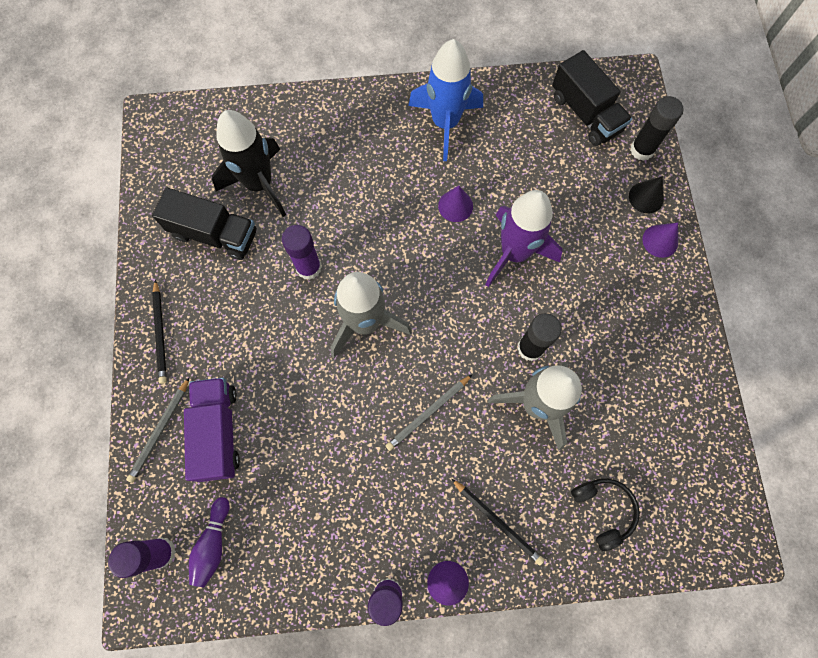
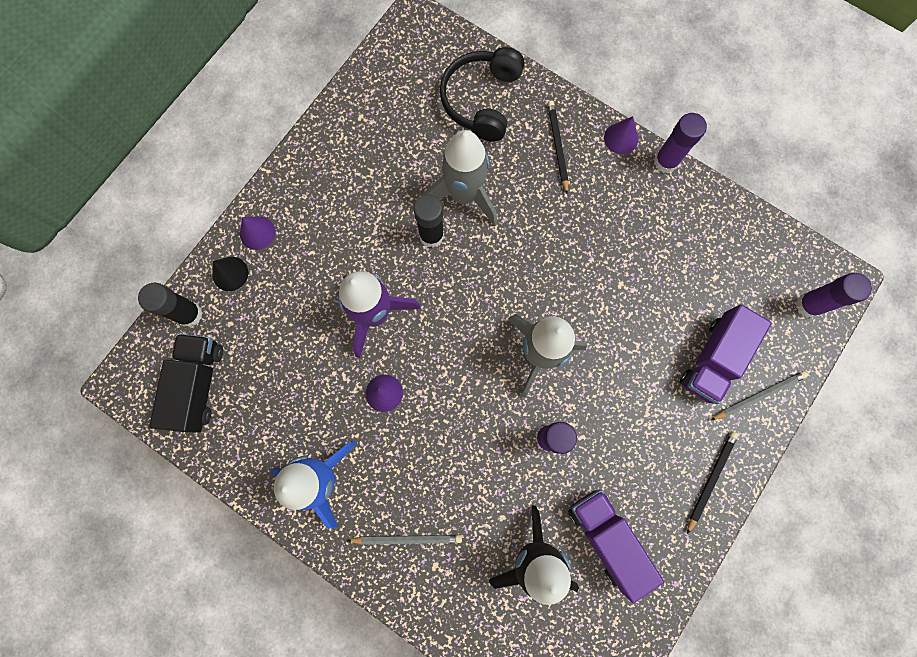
camera: 140 degrees left, 5 degrees up
(213, 544) = (766, 282): purple bowling pin -> none
(214, 234) = (606, 538): black truck -> purple truck
(428, 413) = (546, 249): grey pencil -> grey pencil (407, 538)
(603, 510) = (482, 100): black headphones -> black headphones, size x1.60

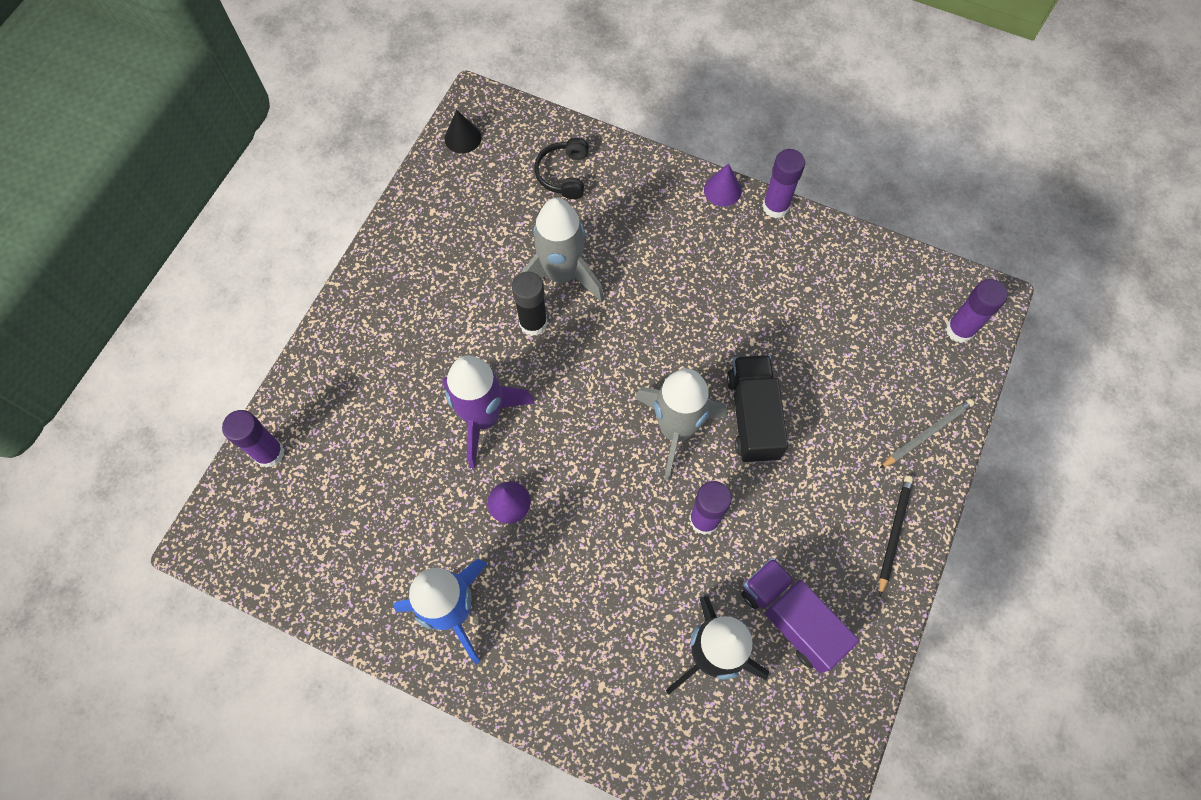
camera: 10 degrees left, 10 degrees down
(189, 314) = (269, 453): black glue stick -> purple glue stick
(198, 385) = (291, 530): black truck -> black truck (752, 416)
(230, 273) = (310, 401): black cone -> black cone (462, 138)
(257, 233) = (335, 351): purple cone -> none
(407, 538) = (563, 660): grey pencil -> none
(482, 100) = (564, 174): black headphones -> black headphones, size x0.62
(557, 146) = (655, 209): black pencil -> none
(713, 359) = (869, 403): purple truck -> none

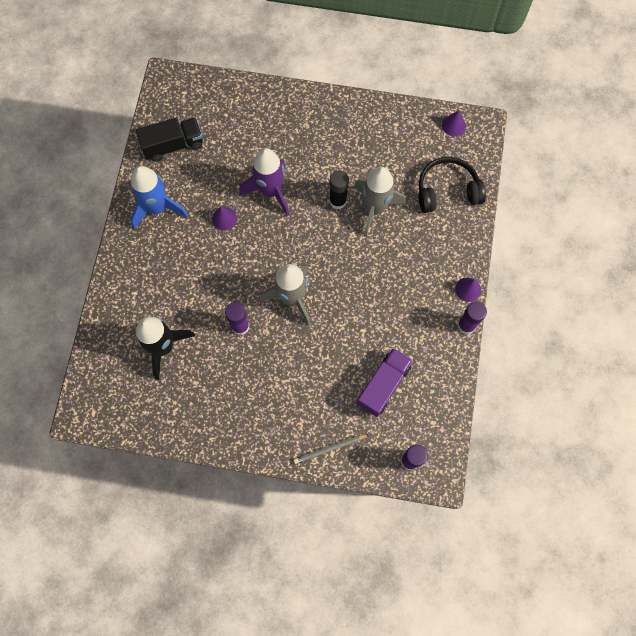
camera: 75 degrees right, 5 degrees up
(269, 453) = (221, 91): purple glue stick -> none
(462, 138) = (453, 125): black cone -> purple cone
(564, 174) = (447, 191): black headphones -> black headphones, size x1.60
(752, 416) = (312, 340): black truck -> black truck (173, 145)
(791, 618) = (194, 386): purple truck -> purple truck (383, 385)
(893, 533) = (259, 437): black pencil -> none
(927, 433) = (329, 449): grey pencil -> grey pencil turned 120 degrees clockwise

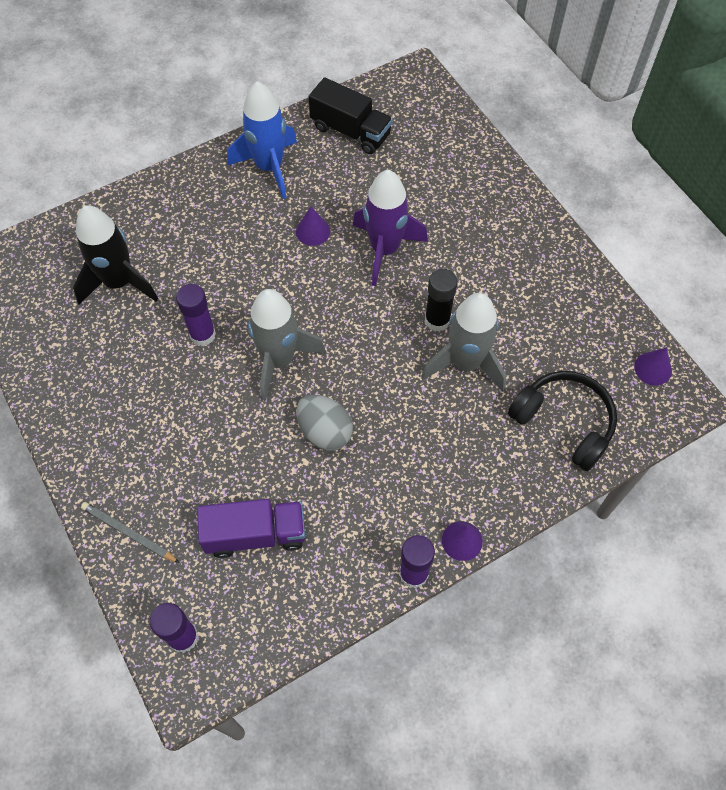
camera: 50 degrees right, 10 degrees down
(354, 308) = (325, 432): none -> grey egg

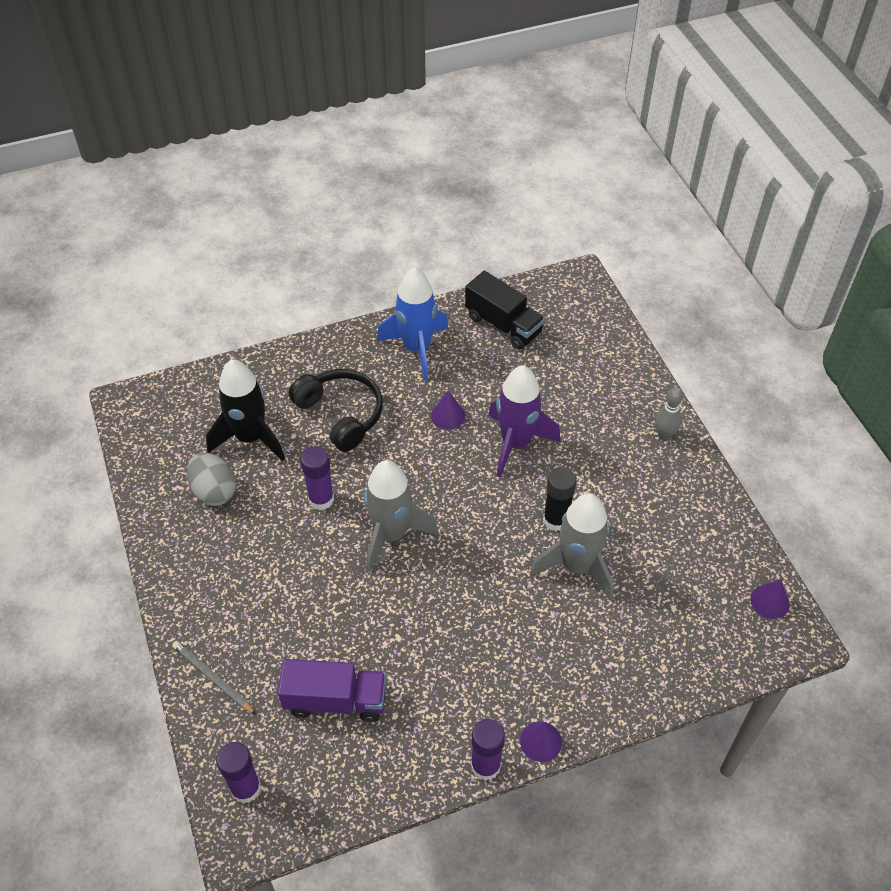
camera: 10 degrees right, 10 degrees down
(325, 432) = (423, 611): grey egg -> grey egg (214, 491)
(526, 220) = (664, 434): none -> grey bowling pin
(564, 422) = (667, 641): black headphones -> black headphones (341, 414)

